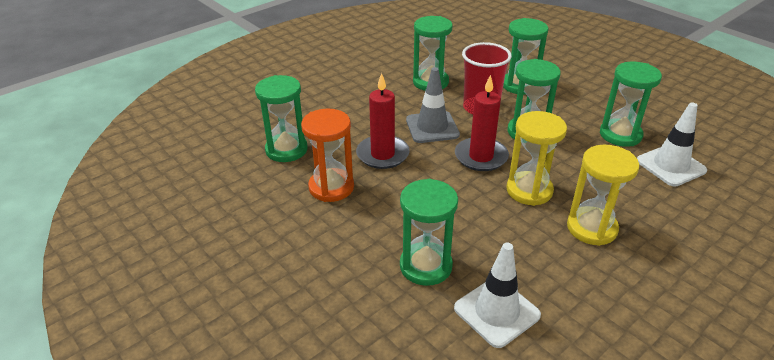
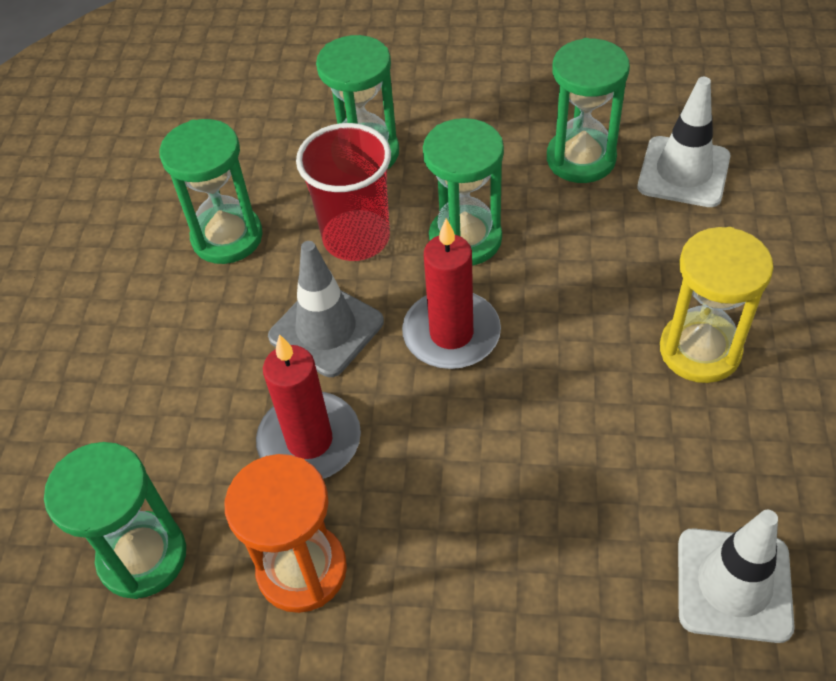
camera: 40 degrees left, 15 degrees up
(425, 266) = (581, 592): green hourglass -> none
(529, 190) = (571, 346): yellow hourglass -> none

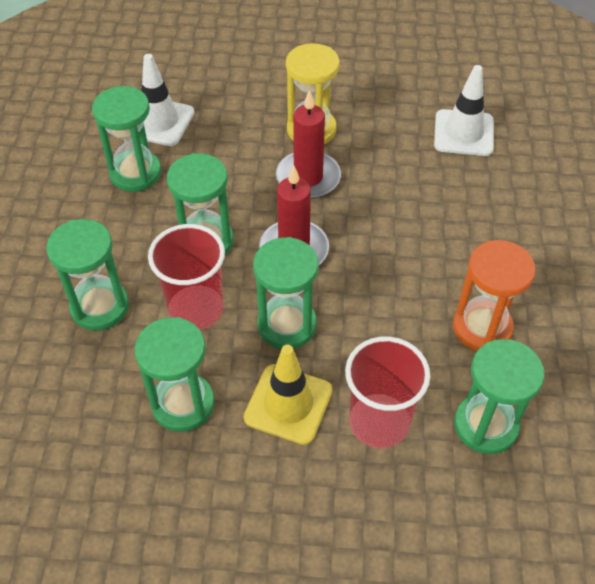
camera: 95 degrees left, 0 degrees up
(170, 429) = (379, 422): none -> red cup
(211, 334) = (288, 404): none -> yellow traffic cone
(309, 440) = (385, 329): red candle -> red candle (308, 178)
(326, 329) = (287, 325): grey traffic cone -> green hourglass

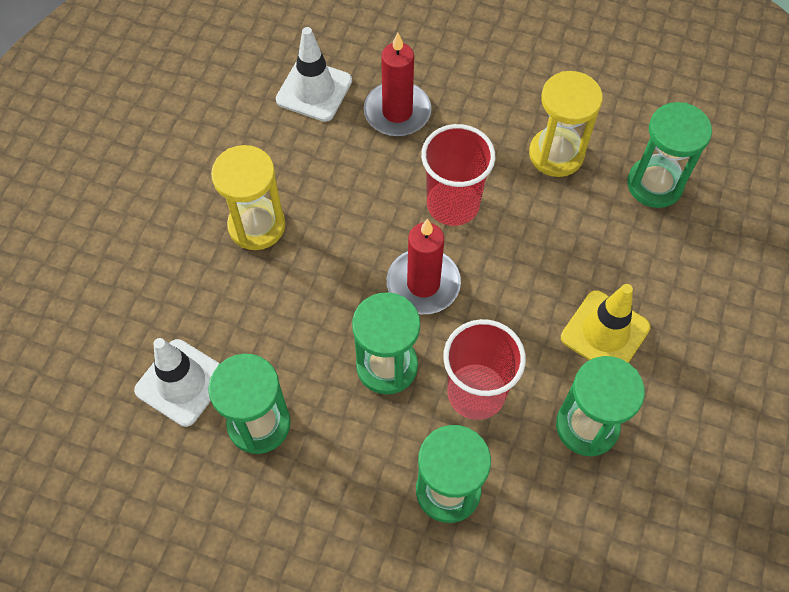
camera: 75 degrees left, 10 degrees up
(287, 325) = (515, 312): green hourglass -> none
(308, 178) = (328, 246): red candle -> red candle (397, 112)
(379, 422) = (637, 263): red cup -> red cup (453, 204)
(482, 327) = (556, 154): orange hourglass -> yellow hourglass

